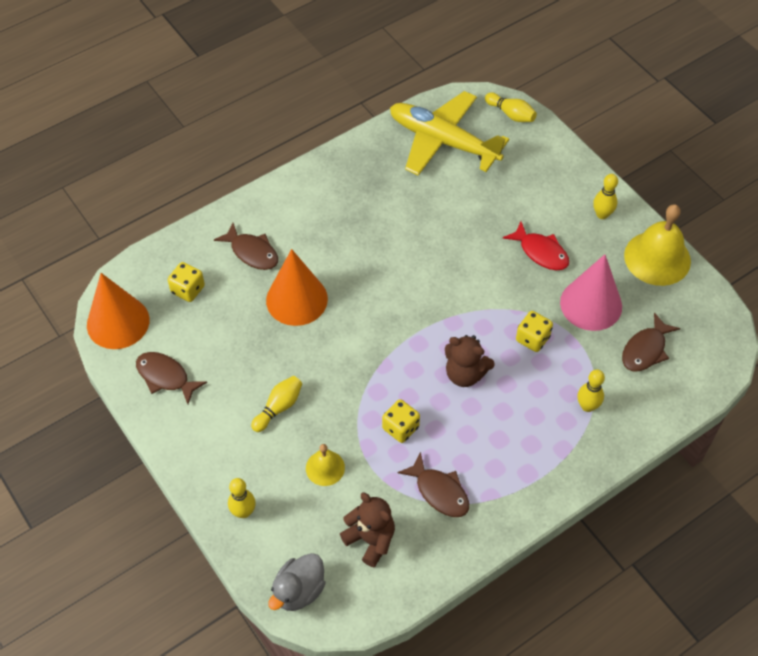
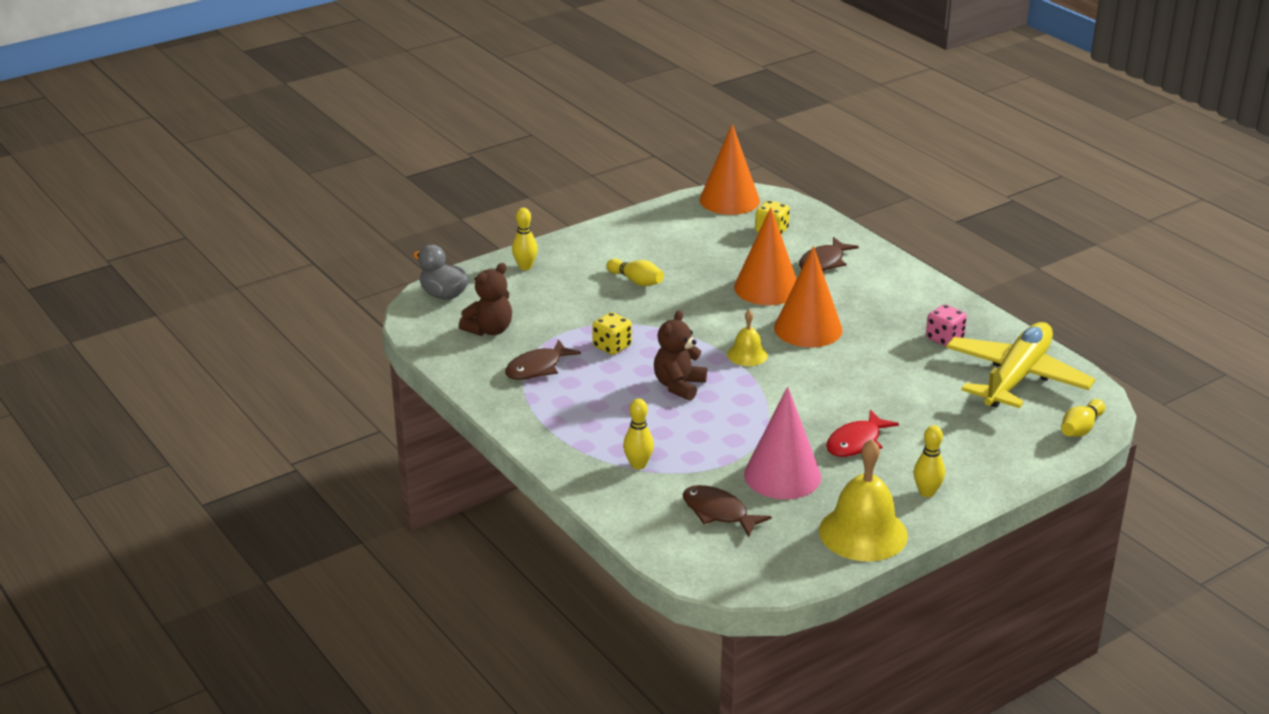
camera: 90 degrees right, 25 degrees down
(165, 377) = (669, 225): brown fish -> none
(325, 468) = (568, 306): yellow bell -> yellow bell (747, 355)
(369, 272) = (808, 329): none -> orange cone
(385, 179) = (944, 338): none -> pink dice
(532, 339) = (728, 431): yellow dice -> none

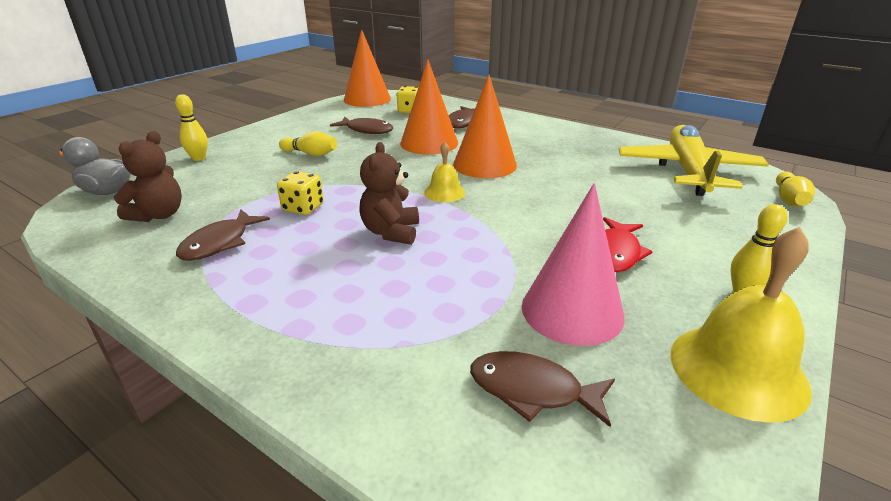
camera: 20 degrees left, 0 degrees up
(638, 465) = (383, 340): yellow bowling pin -> none
(707, 256) = (367, 130): none -> brown fish
(944, 338) = (601, 154): pink dice -> none

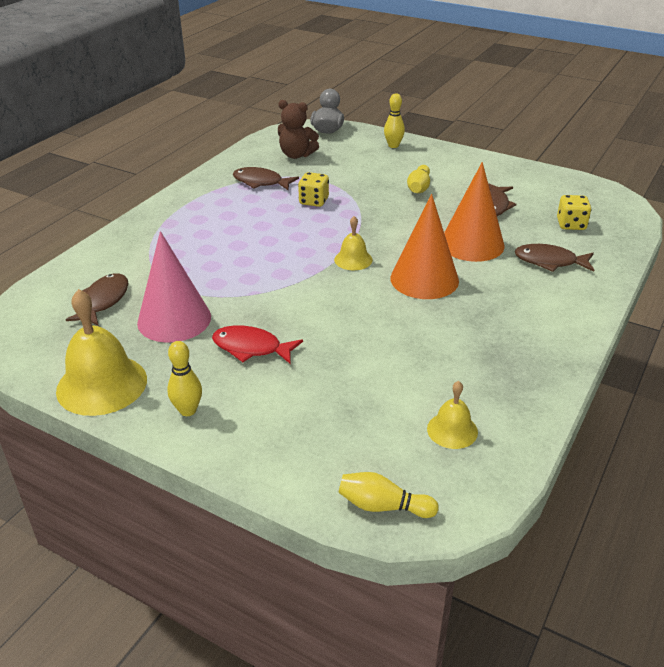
camera: 85 degrees right, 5 degrees up
(367, 99) = (597, 194): orange cone -> none
(391, 232) = (279, 240): brown teddy bear -> none
(687, 171) = (452, 430): yellow plane -> yellow bell

